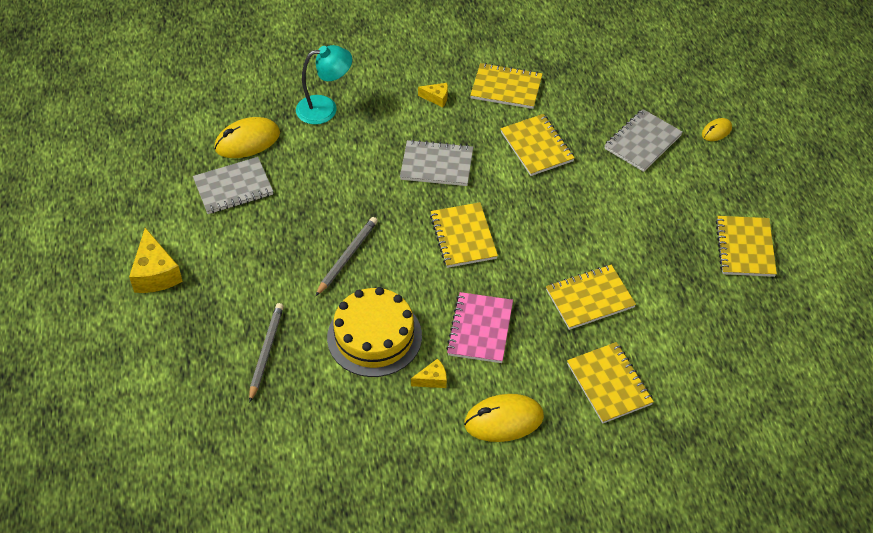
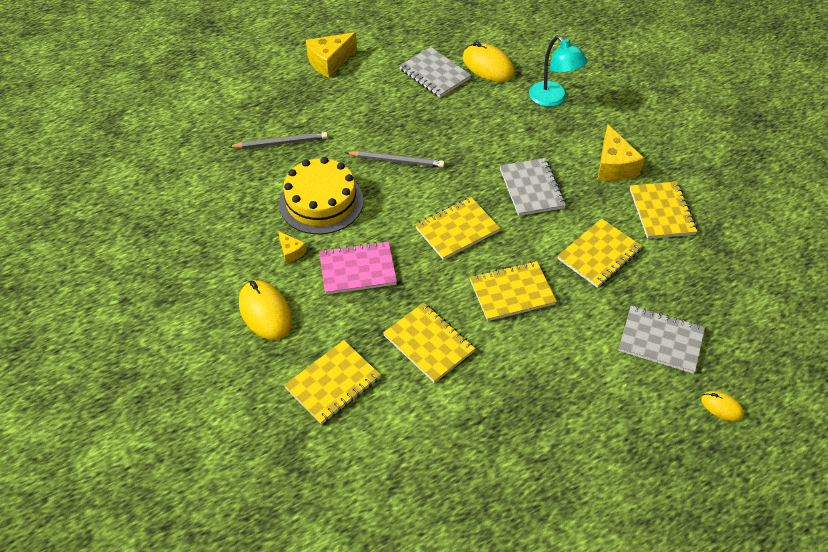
camera: 70 degrees right, 0 degrees up
(436, 98) = (614, 166): yellow cheese -> yellow cheese, size x1.89
(744, 248) = (563, 470): yellow notebook -> yellow notebook (512, 292)

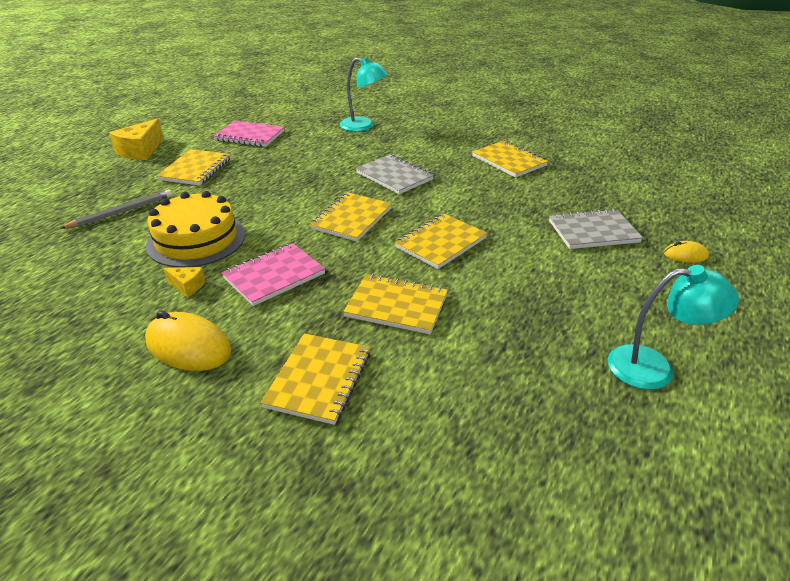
camera: 30 degrees left, 15 degrees down
(396, 161) = (255, 192): grey pencil -> none
(434, 74) = (249, 136): grey notebook -> pink notebook
(488, 66) = (293, 122): yellow mouse -> none
(578, 496) = (654, 368): none -> turquoise lamp
(599, 255) = (489, 197): yellow notebook -> yellow notebook (196, 169)
(614, 166) = (447, 147): yellow cheese -> none

